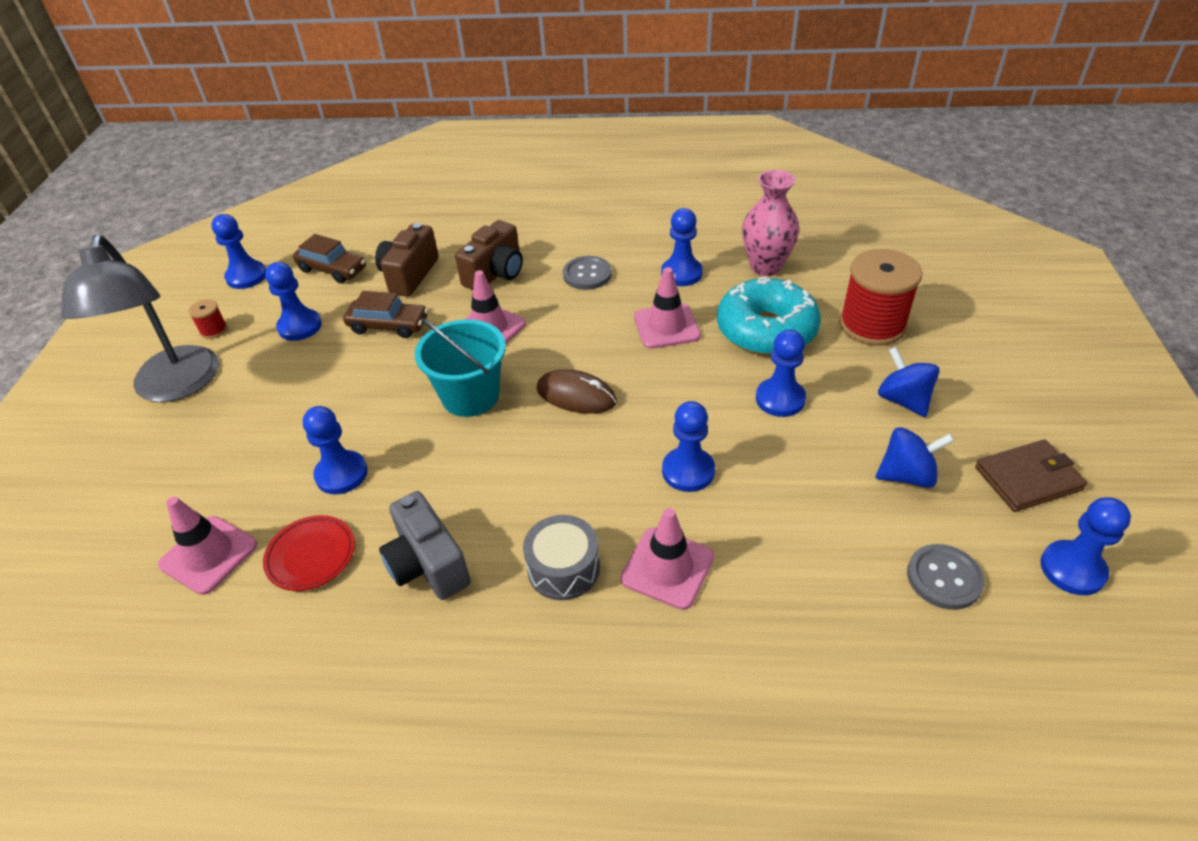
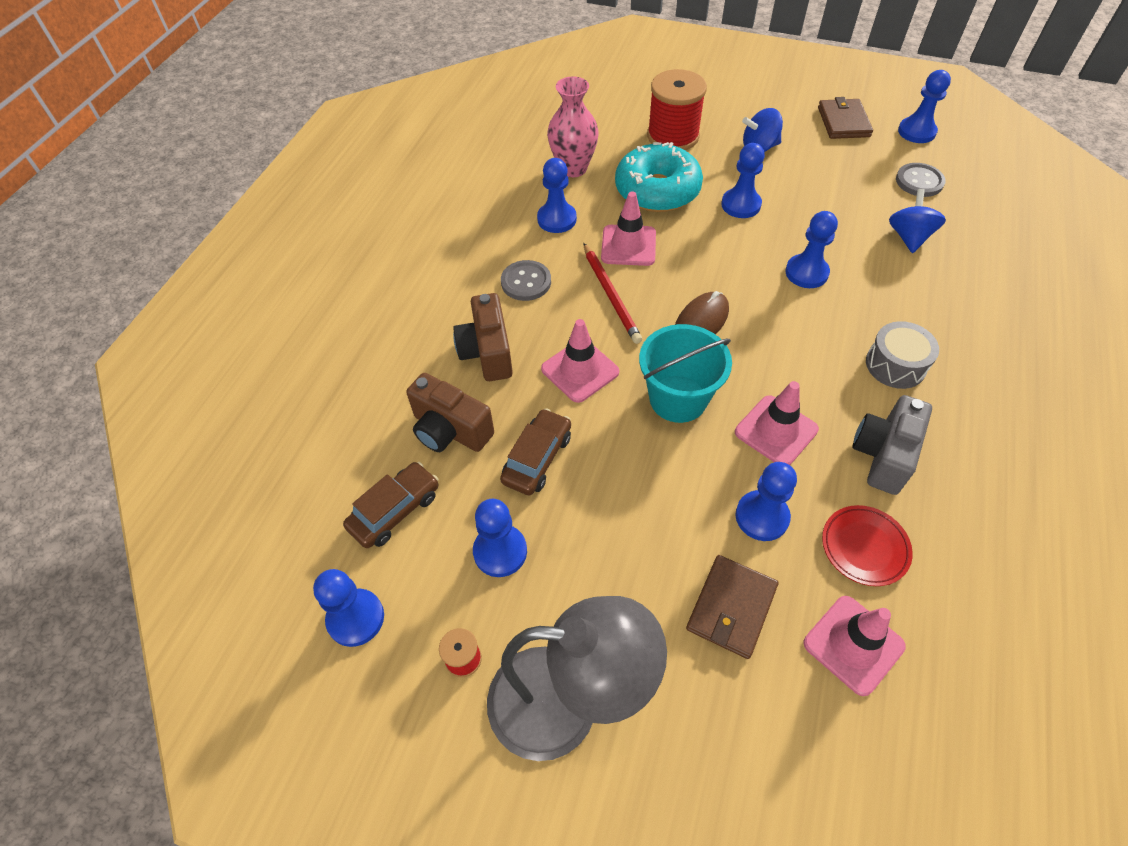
camera: 75 degrees left, 10 degrees up
(248, 466) = (731, 608): none -> brown wallet
(427, 564) = (883, 455): grey camera -> grey camera turned 135 degrees clockwise
(495, 273) = (487, 352): brown camera -> brown camera turned 150 degrees counterclockwise
(591, 328) = (611, 295): none -> red pencil
(667, 568) = (900, 305): pink traffic cone -> pink traffic cone (776, 431)
(906, 475) = (831, 169): blue spinning top -> blue spinning top (909, 237)

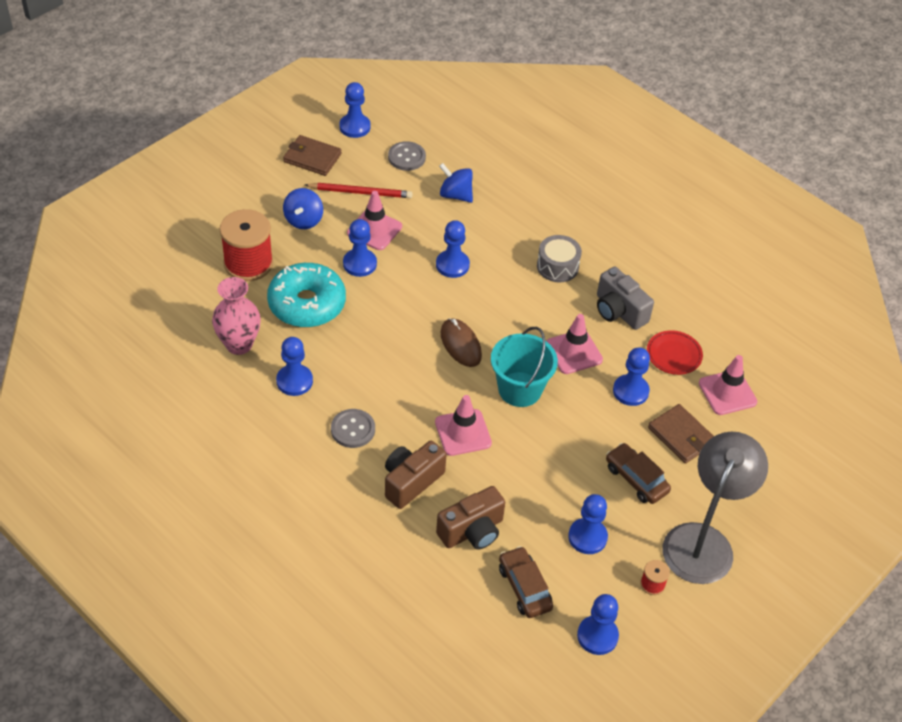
camera: 70 degrees left, 5 degrees down
(487, 352) = (411, 481): brown camera -> brown camera turned 120 degrees clockwise
(537, 458) = (525, 488): brown car -> brown car (636, 479)
(611, 295) = (401, 383): red pencil -> red pencil (360, 192)
(628, 246) = (356, 350): pink traffic cone -> pink traffic cone (374, 230)

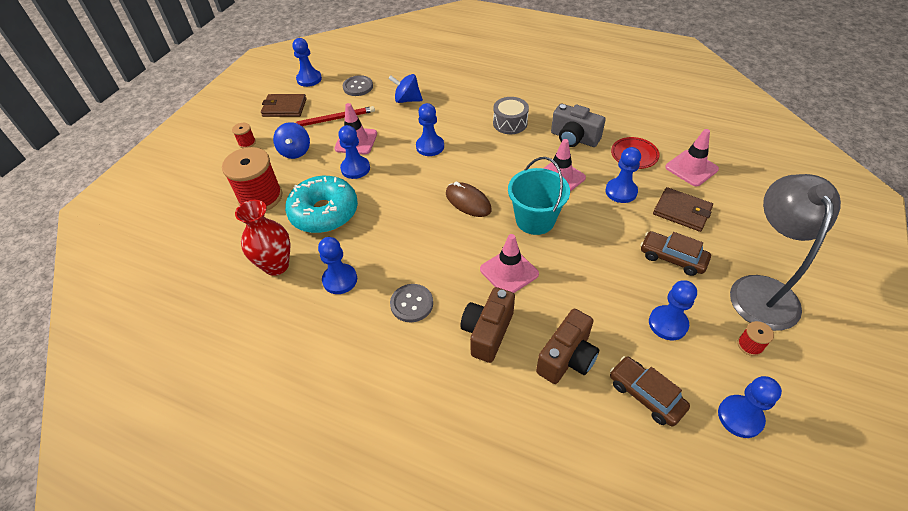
camera: 15 degrees left, 0 degrees up
(239, 344) = (276, 265): pink vase -> red vase
(256, 191) = (247, 143): none -> red spool

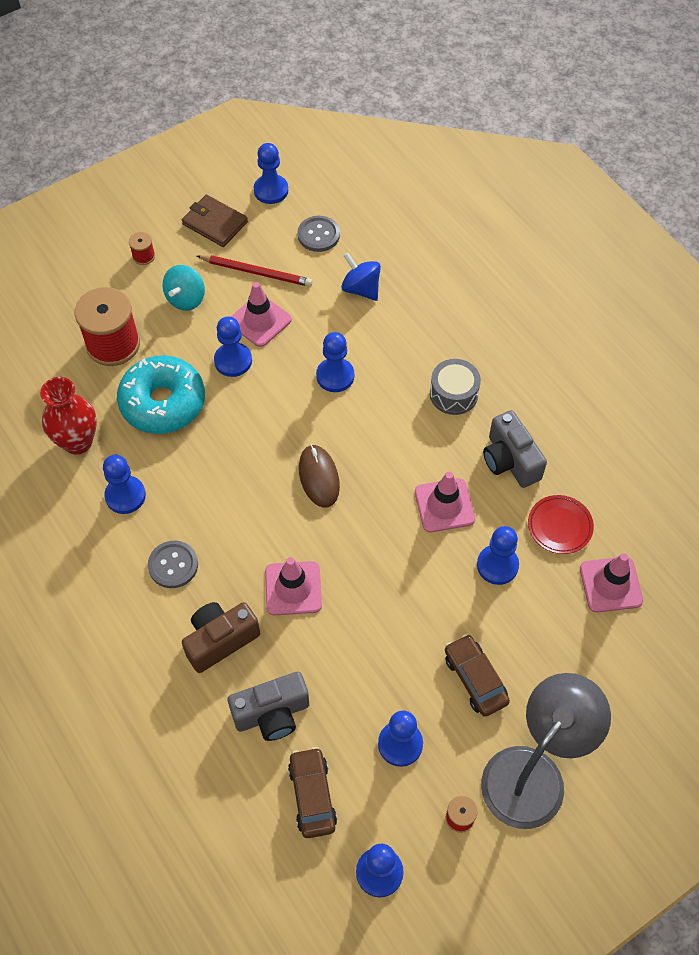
camera: 30 degrees right, 10 degrees up
(295, 151) = (186, 299): blue spinning top -> turquoise spinning top
(535, 220) = (371, 543): turquoise bucket -> none
(567, 358) = (272, 714): brown camera -> grey camera
(682, 211) = (542, 632): brown wallet -> none

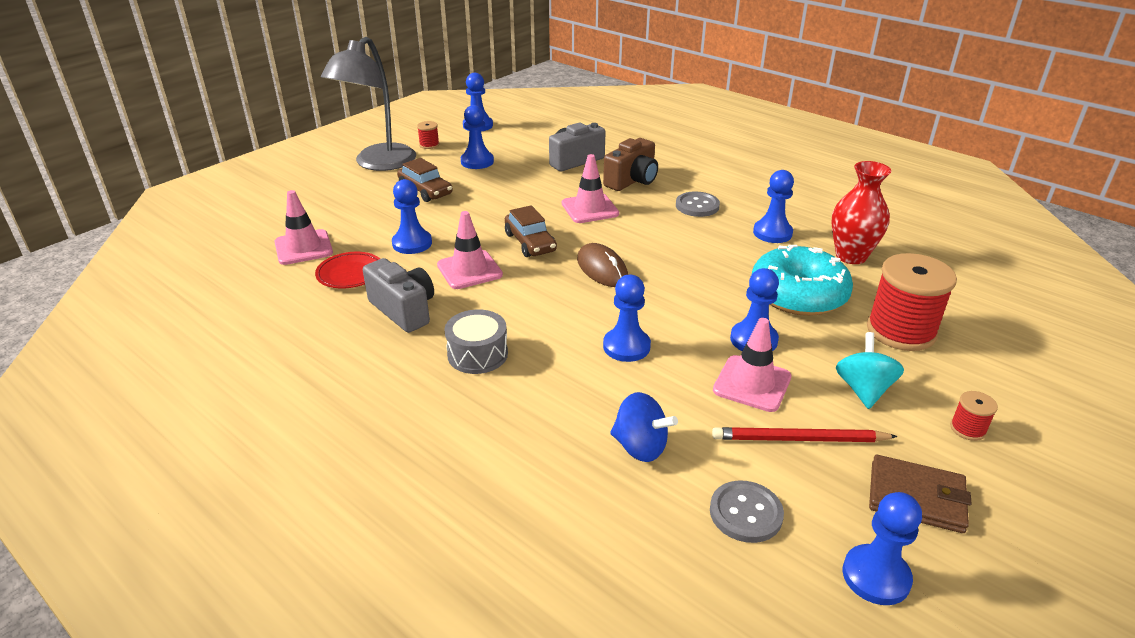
camera: 165 degrees right, 25 degrees down
(312, 795) = (531, 140): brown car -> brown car (530, 242)

